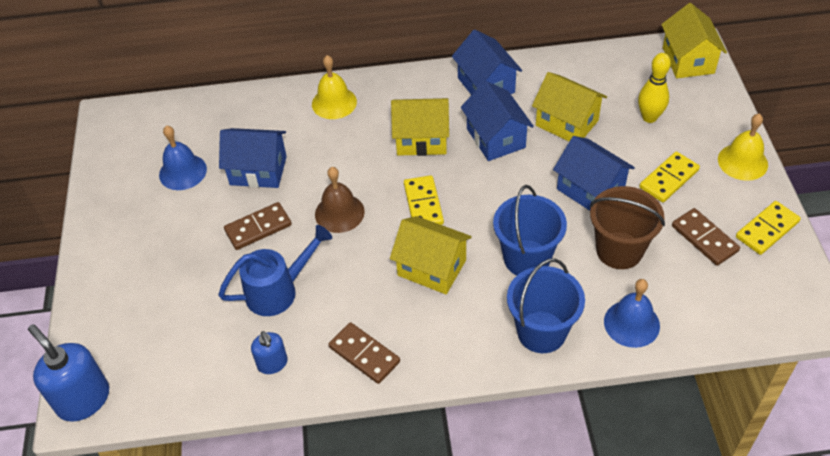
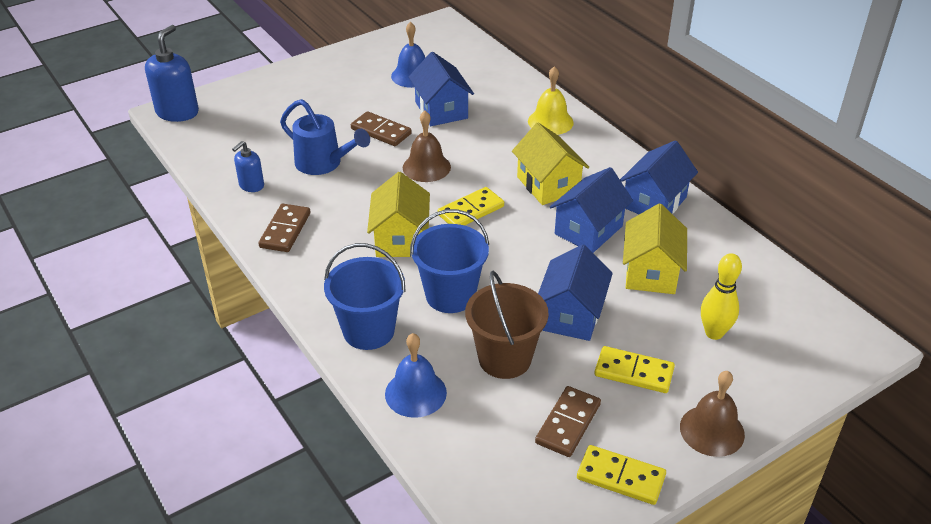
camera: 60 degrees right, 10 degrees down
(688, 60) = (837, 342): yellow house -> none
(742, 162) = (712, 430): yellow bell -> brown bell

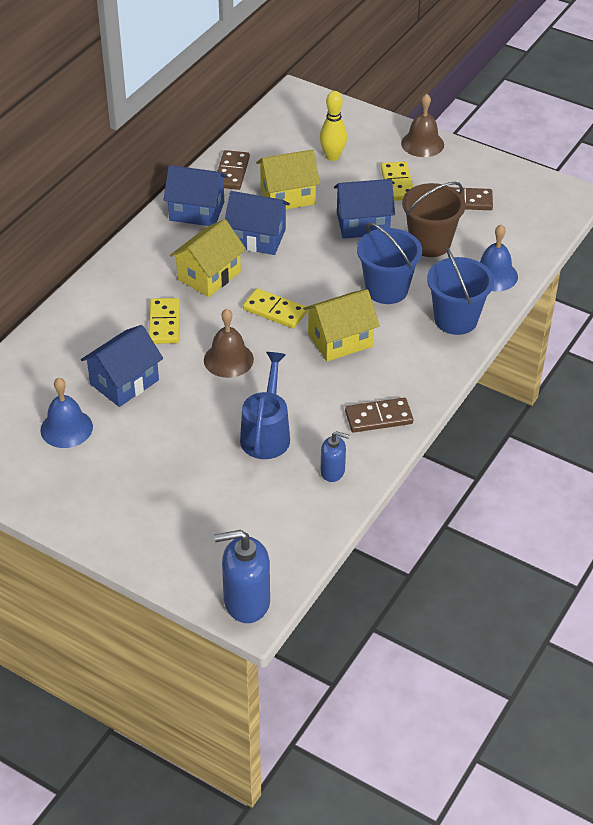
camera: 115 degrees left, 5 degrees up
(381, 131) = (187, 413): brown domino -> brown domino (231, 172)
(550, 122) = (105, 300): yellow bell -> none
(620, 477) = (488, 171): yellow domino -> yellow domino (164, 323)

